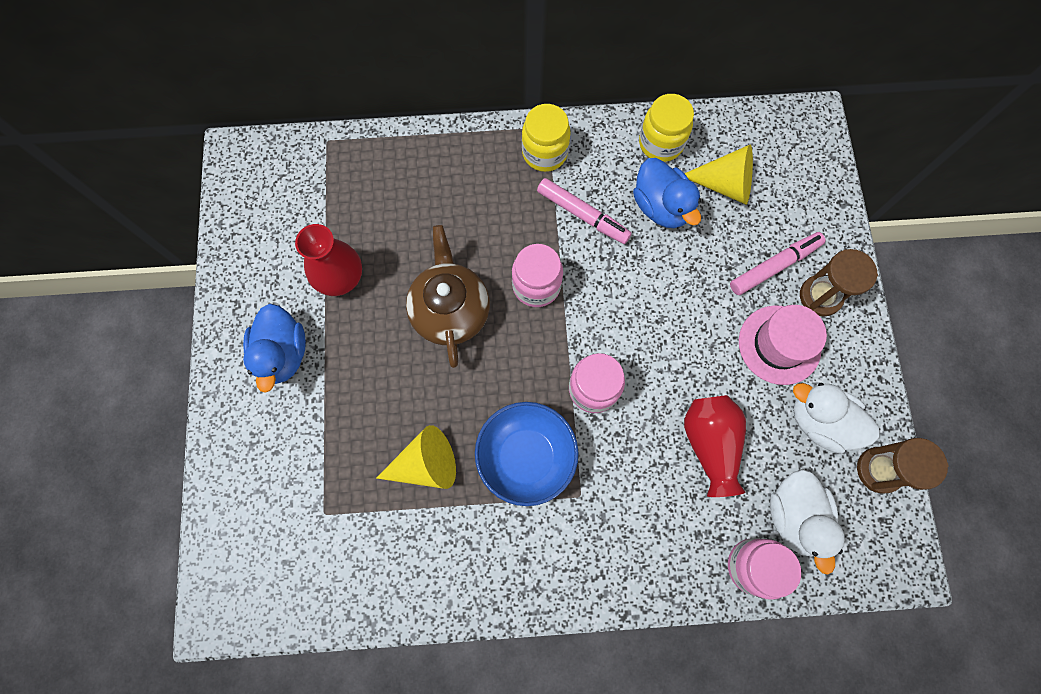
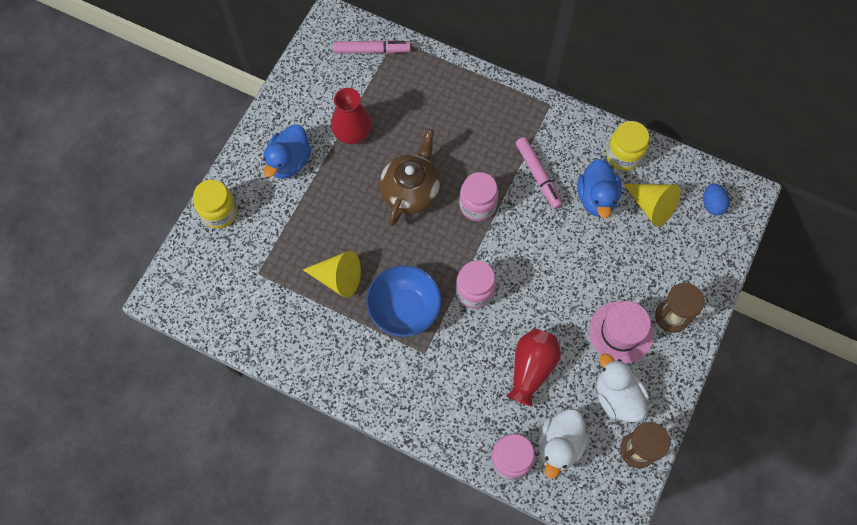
camera: 30 degrees right, 5 degrees down
(544, 153) = (537, 121): yellow jar -> yellow jar (219, 212)
(774, 266) = (651, 279): pink marker -> pink marker (371, 50)
(785, 149) = (712, 204): none -> blue egg

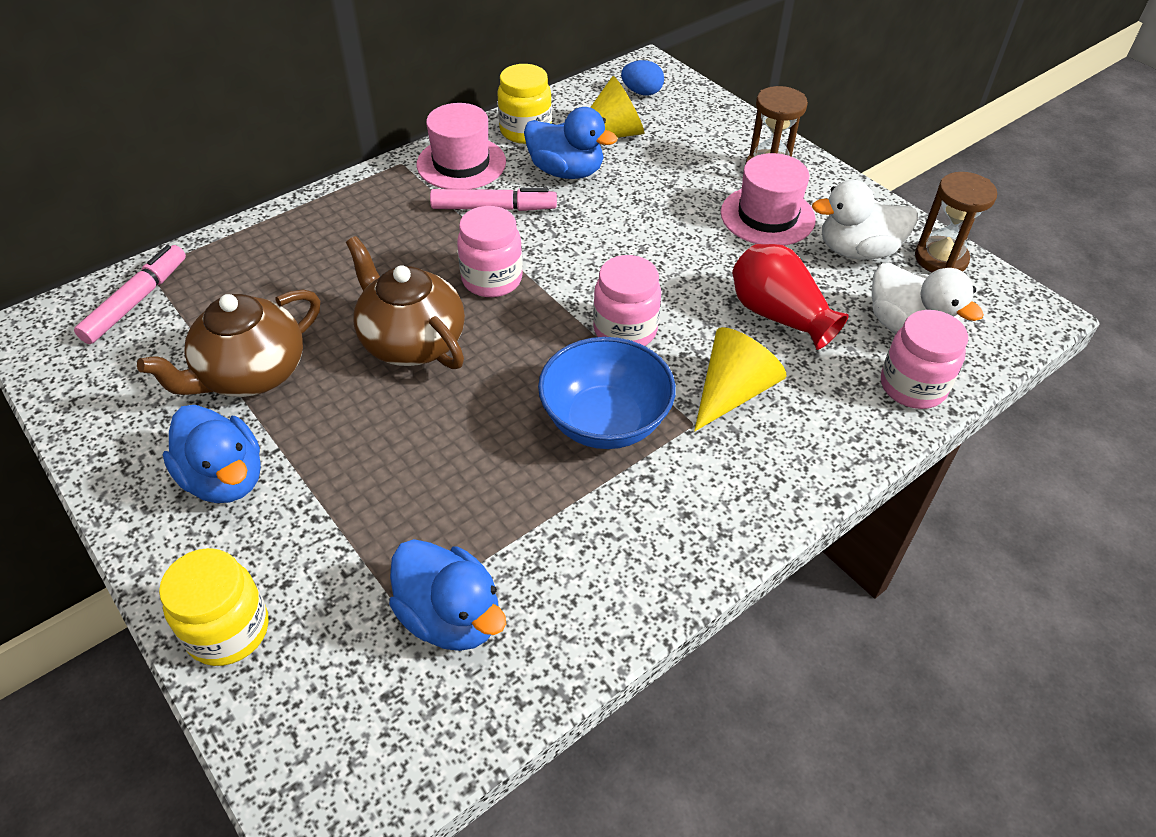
camera: 65 degrees left, 20 degrees down
(263, 294) = (451, 617): none -> blue duck
(338, 278) = (494, 489): yellow cone -> yellow cone (732, 392)
(352, 132) = (251, 374): red vase -> brown teapot
(569, 136) = (461, 163): none -> pink hat

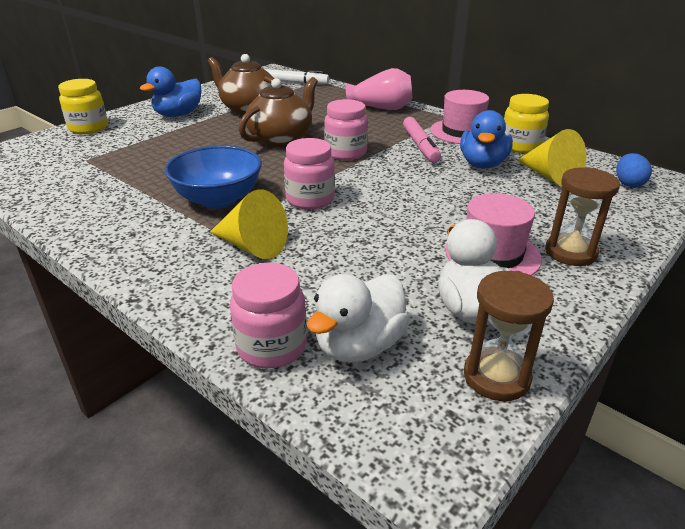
camera: 80 degrees right, 15 degrees down
(136, 301) = (294, 83): pink marker -> white marker
(334, 218) = (381, 108): none -> pink vase
(451, 617) = (76, 171): blue duck -> none
(779, 315) = (351, 265): red vase -> none

